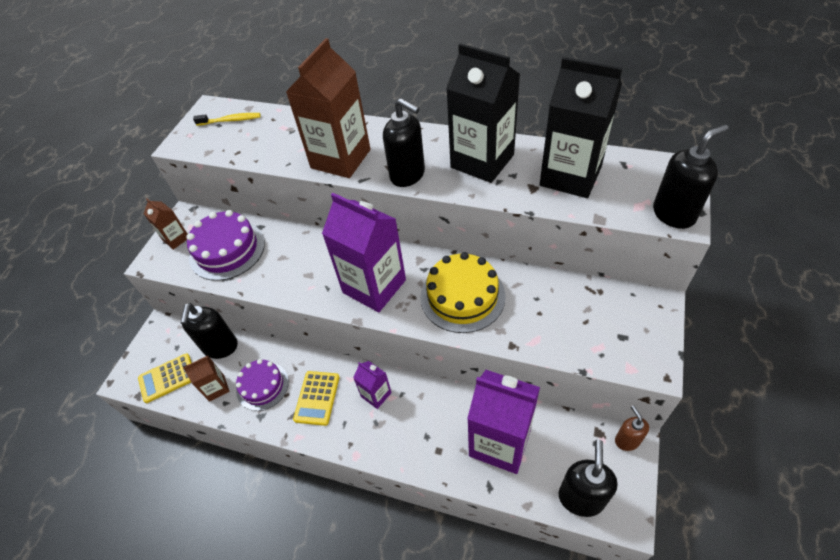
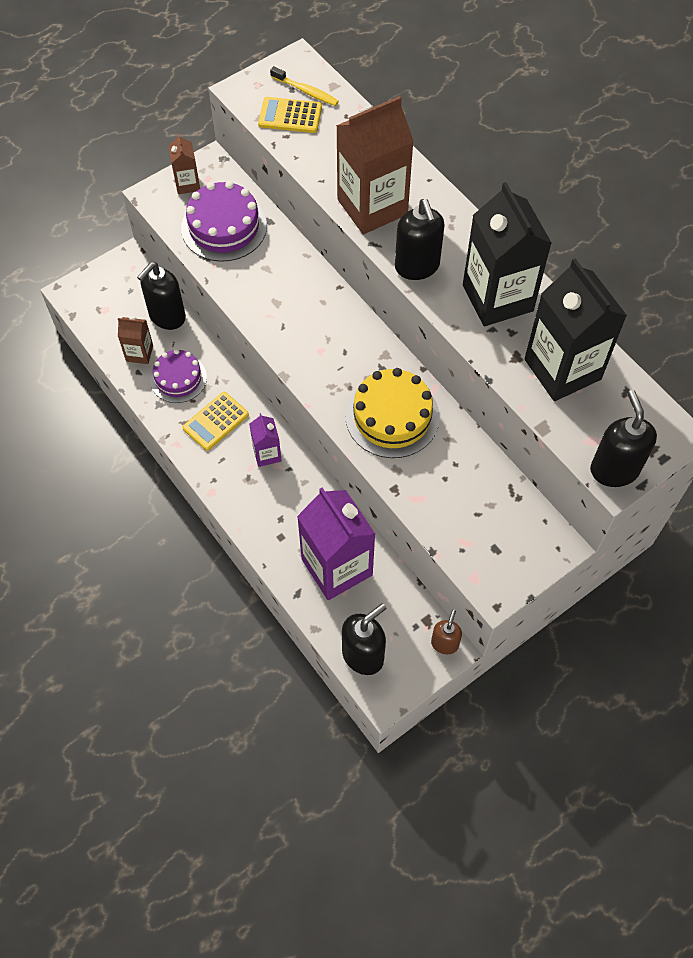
camera: 30 degrees right, 10 degrees up
(167, 378) = (105, 315): yellow calculator -> yellow calculator (290, 116)
(374, 286) = (324, 353): purple carton -> none
(674, 214) = (614, 469): black soap dispenser -> black soap dispenser turned 105 degrees counterclockwise

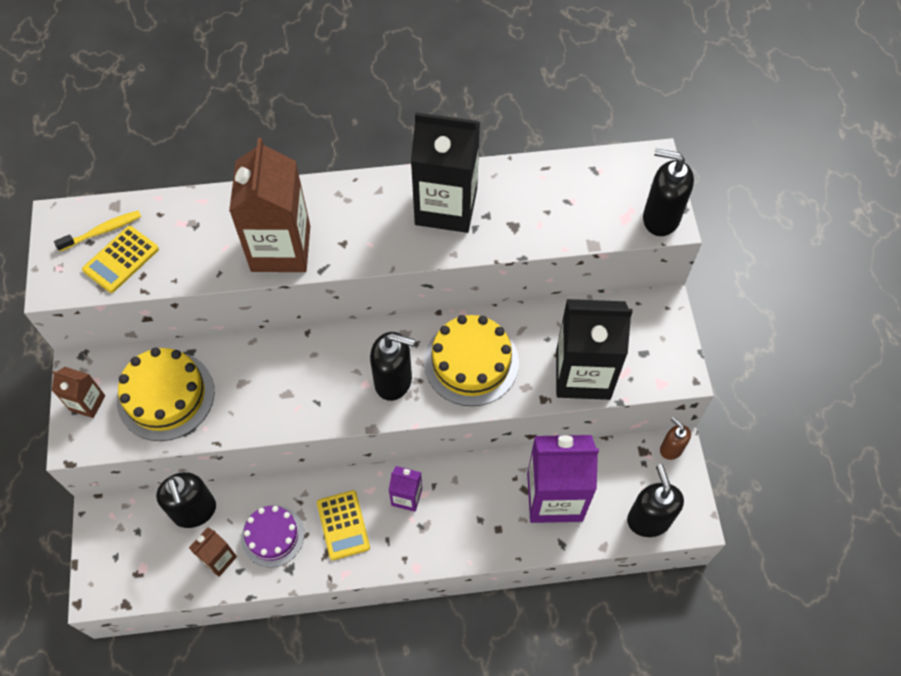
camera: 60 degrees left, 0 degrees up
(224, 227) = (166, 395): purple cake -> yellow cake
(417, 267) = (371, 248): black soap dispenser -> black soap dispenser (393, 381)
(562, 369) = (546, 200): black carton -> black carton (583, 374)

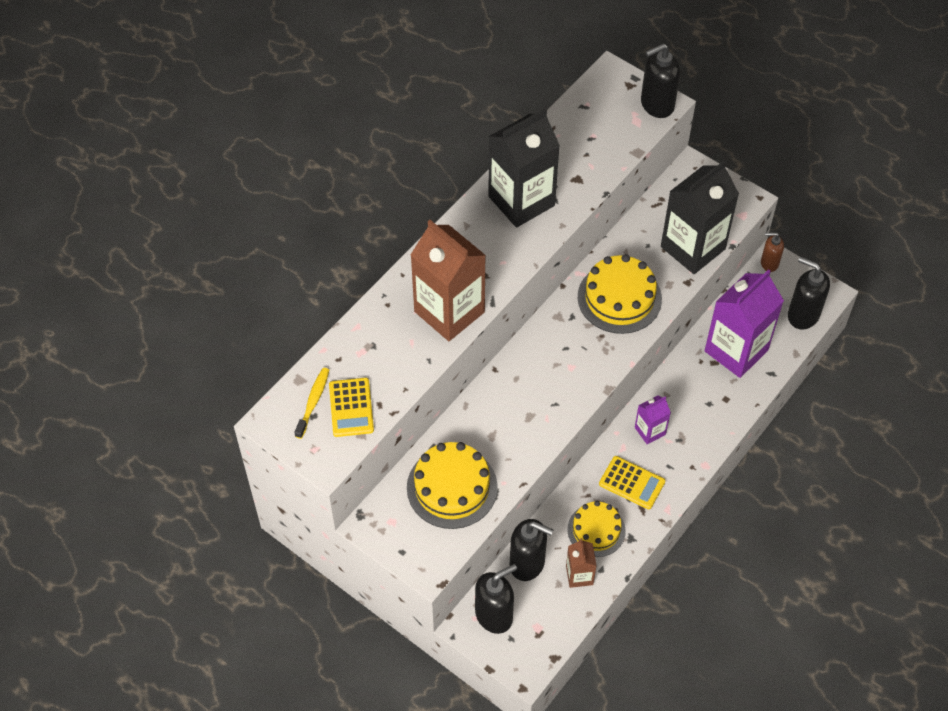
camera: 45 degrees left, 5 degrees down
(87, 403) = (405, 539): brown carton -> none
(272, 536) = (596, 530): purple cake -> yellow cake
(393, 381) = (586, 350): black soap dispenser -> black soap dispenser (494, 615)

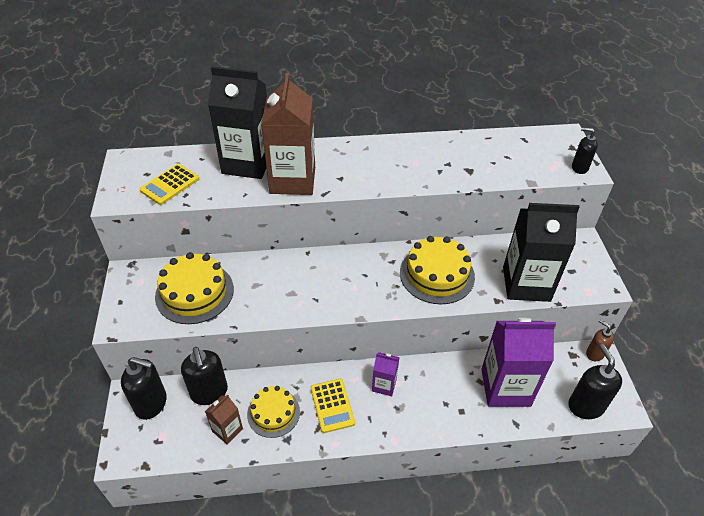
camera: 45 degrees right, 10 degrees down
(313, 402) = (157, 167): yellow toothbrush -> none
(521, 201) = (417, 158): black carton -> black carton (247, 163)
(656, 105) = (579, 168): black soap dispenser -> black soap dispenser, size x0.60

